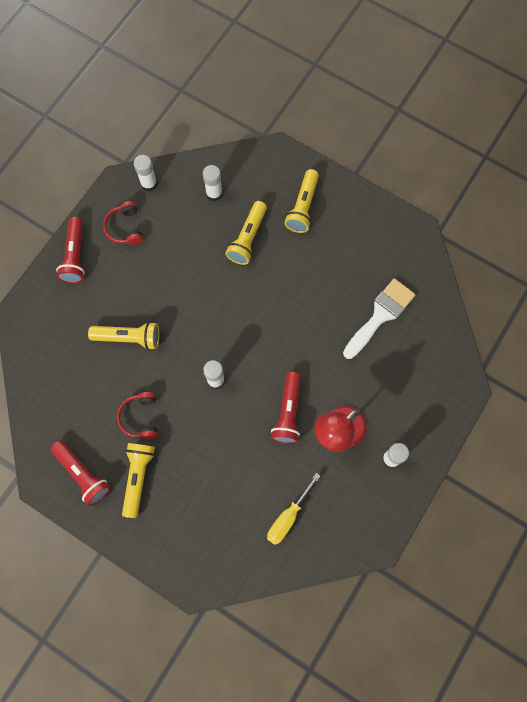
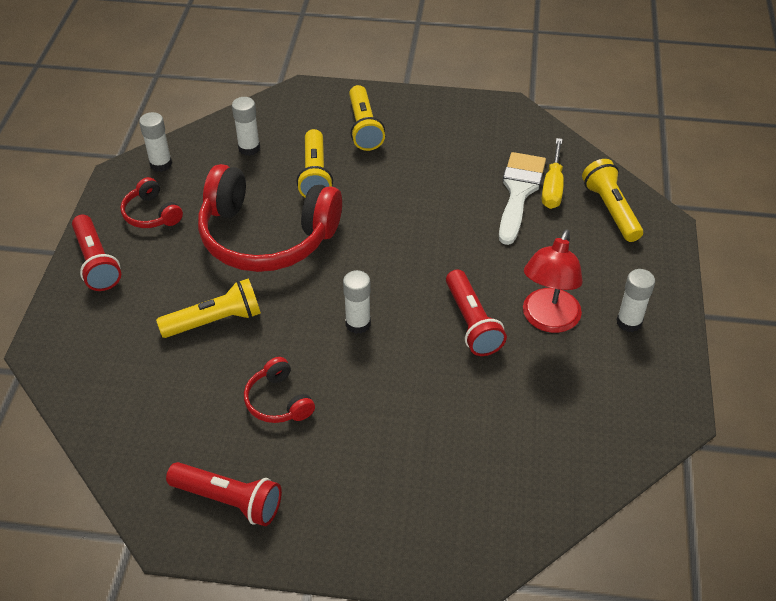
camera: 25 degrees left, 25 degrees down
(138, 477) = (313, 471): yellow flashlight -> yellow flashlight (611, 209)
(190, 281) = (266, 236): none -> red headphones
(287, 517) = (545, 435): yellow screwdriver -> yellow screwdriver (552, 187)

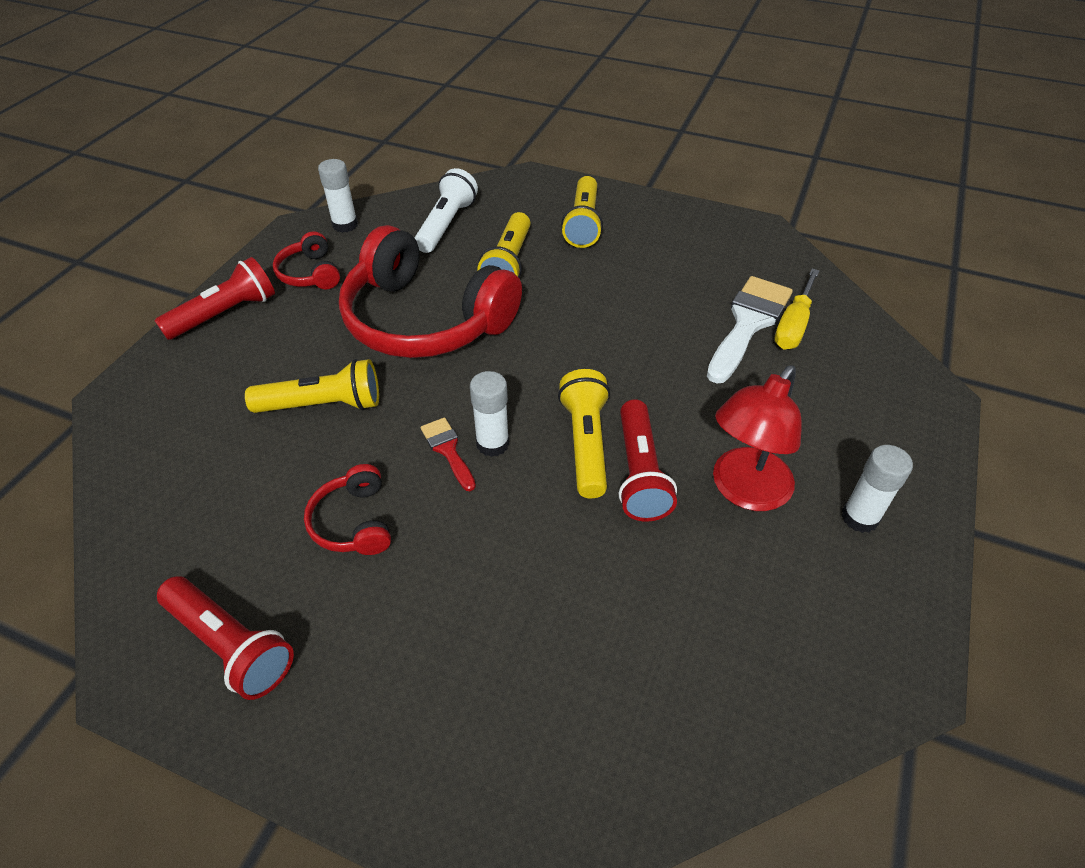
camera: 15 degrees right, 0 degrees up
(96, 263) = (225, 314): red flashlight -> red flashlight turned 120 degrees counterclockwise
(249, 148) = (446, 224): white glue stick -> white flashlight
(326, 335) = (448, 450): none -> red brush
(611, 209) = (865, 365): yellow flashlight -> yellow flashlight (586, 443)

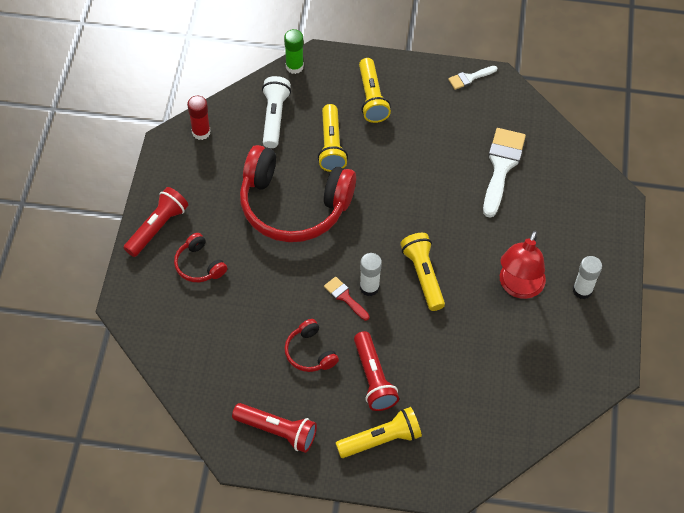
camera: 15 degrees left, 10 degrees up
(310, 273) = (198, 182): red headphones -> red headphones (199, 265)
(323, 405) = (257, 283): yellow flashlight -> yellow flashlight (381, 440)
(345, 225) = (201, 132): white glue stick -> red glue stick
(496, 181) = (294, 66): none -> green glue stick
(639, 473) = (458, 289): red flashlight -> red flashlight (373, 378)
(723, 222) = (469, 78): none -> white brush
(793, 326) = (529, 162): yellow screwdriver -> none

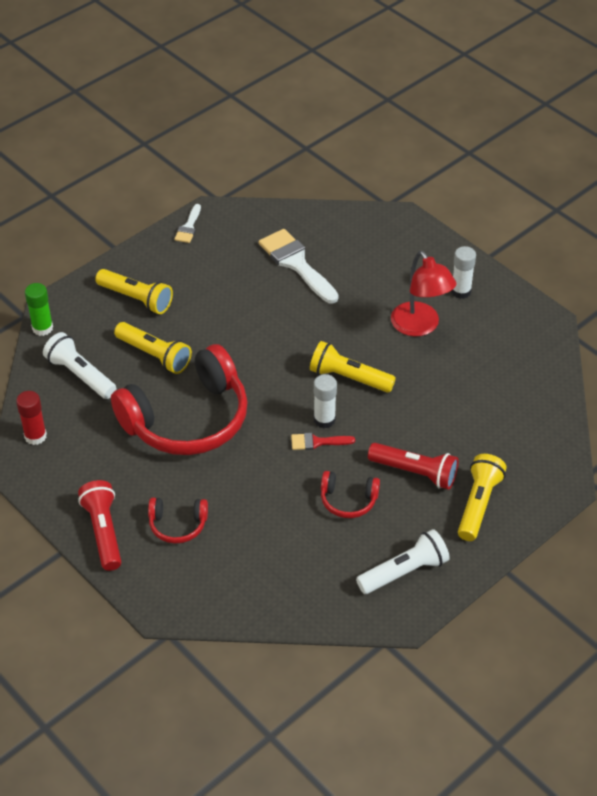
camera: 50 degrees left, 10 degrees down
(277, 431) = (404, 572): red flashlight -> white flashlight

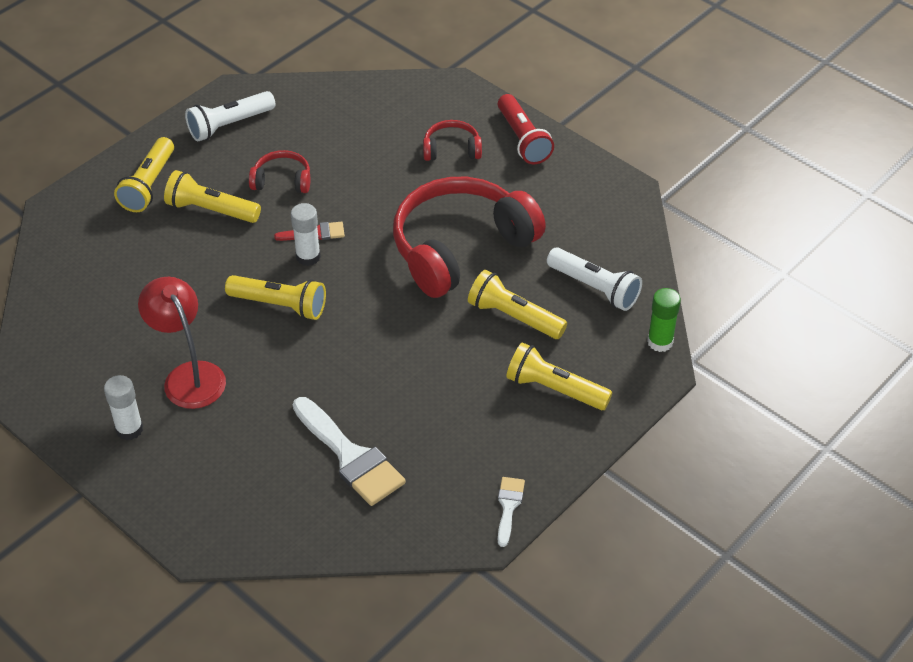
camera: 175 degrees right, 0 degrees up
(35, 436) = (622, 220): red glue stick -> none
(415, 473) = (211, 210): red flashlight -> yellow flashlight

